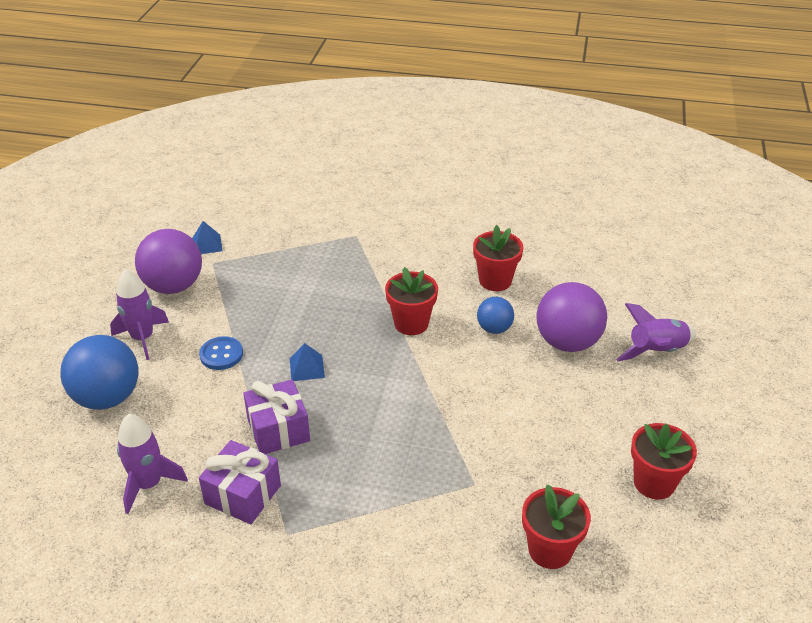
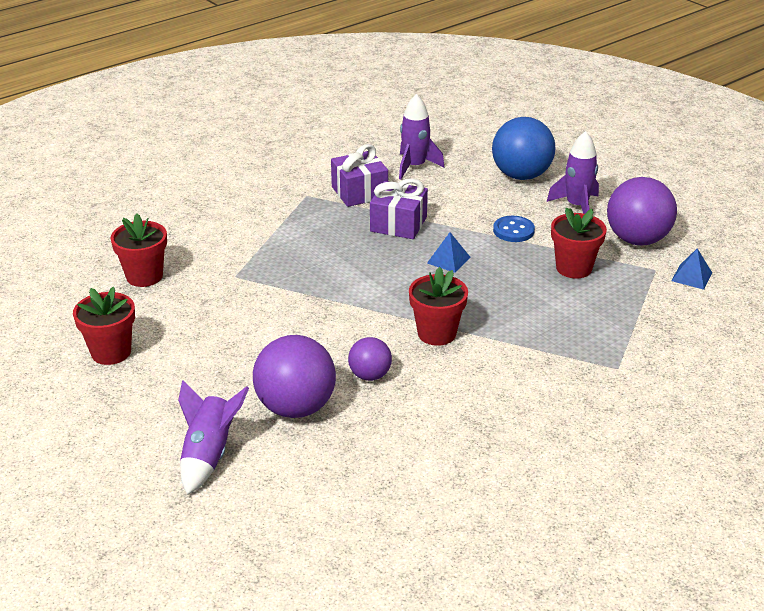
camera: 130 degrees right, 5 degrees down
(494, 329) = (370, 375): blue ball -> purple ball
(495, 281) = (435, 417): red flower pot -> red flower pot (574, 268)

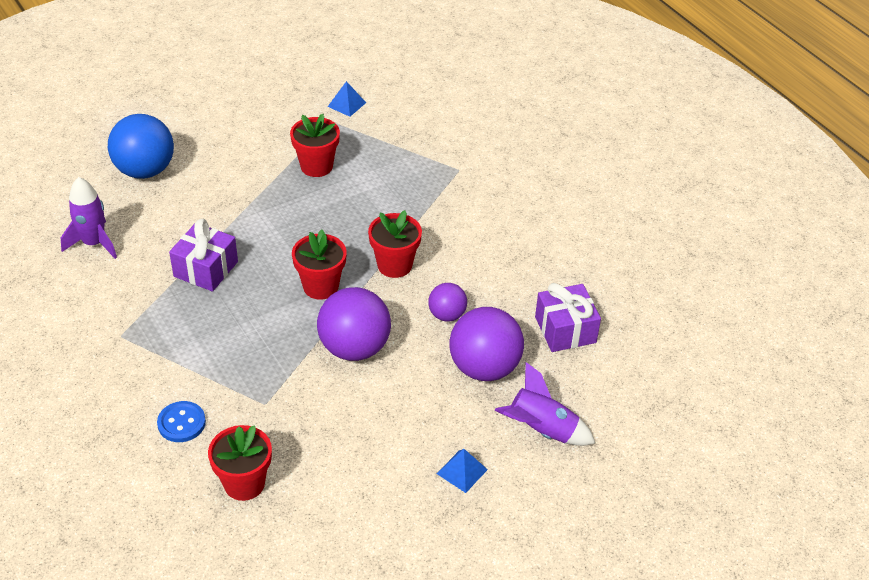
camera: 85 degrees left, 10 degrees up
(111, 352) = (379, 509): red flower pot -> red flower pot (321, 286)
(359, 192) = (131, 292): purple gift -> purple gift (565, 330)
(448, 260) = (281, 242): blue pyramid -> blue pyramid (462, 471)
(513, 230) = (244, 192): blue button -> blue button (181, 423)
(577, 206) = (216, 145): purple rocket -> none
(637, 239) = (283, 121): purple ball -> purple ball (354, 348)

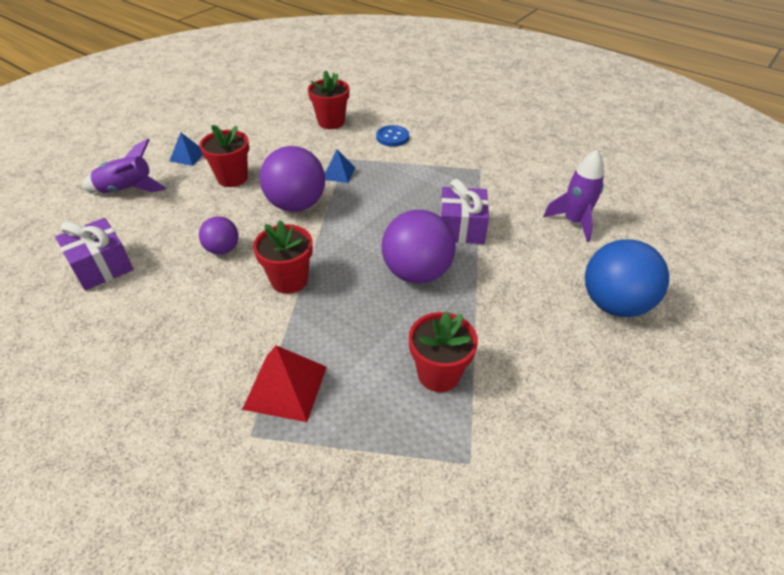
camera: 160 degrees right, 0 degrees up
(321, 286) = (351, 242): red flower pot -> red flower pot (232, 178)
(347, 104) = (469, 511): blue pyramid -> blue pyramid (338, 173)
(427, 188) = (285, 387): none -> red pyramid
(484, 368) = (180, 218): purple ball -> purple ball (417, 272)

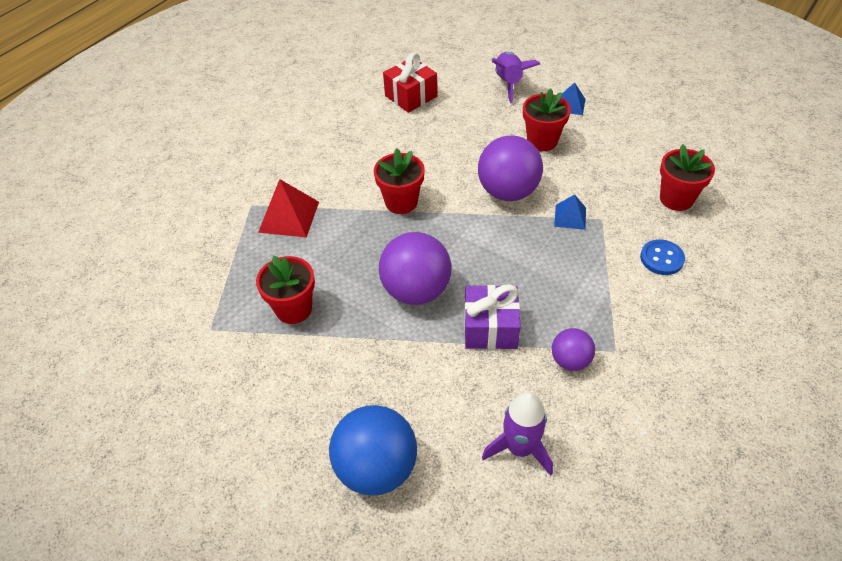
camera: 90 degrees right, 5 degrees up
(101, 266) = (411, 96): purple gift -> red gift
(222, 249) = (437, 155): purple ball -> purple ball (570, 360)

